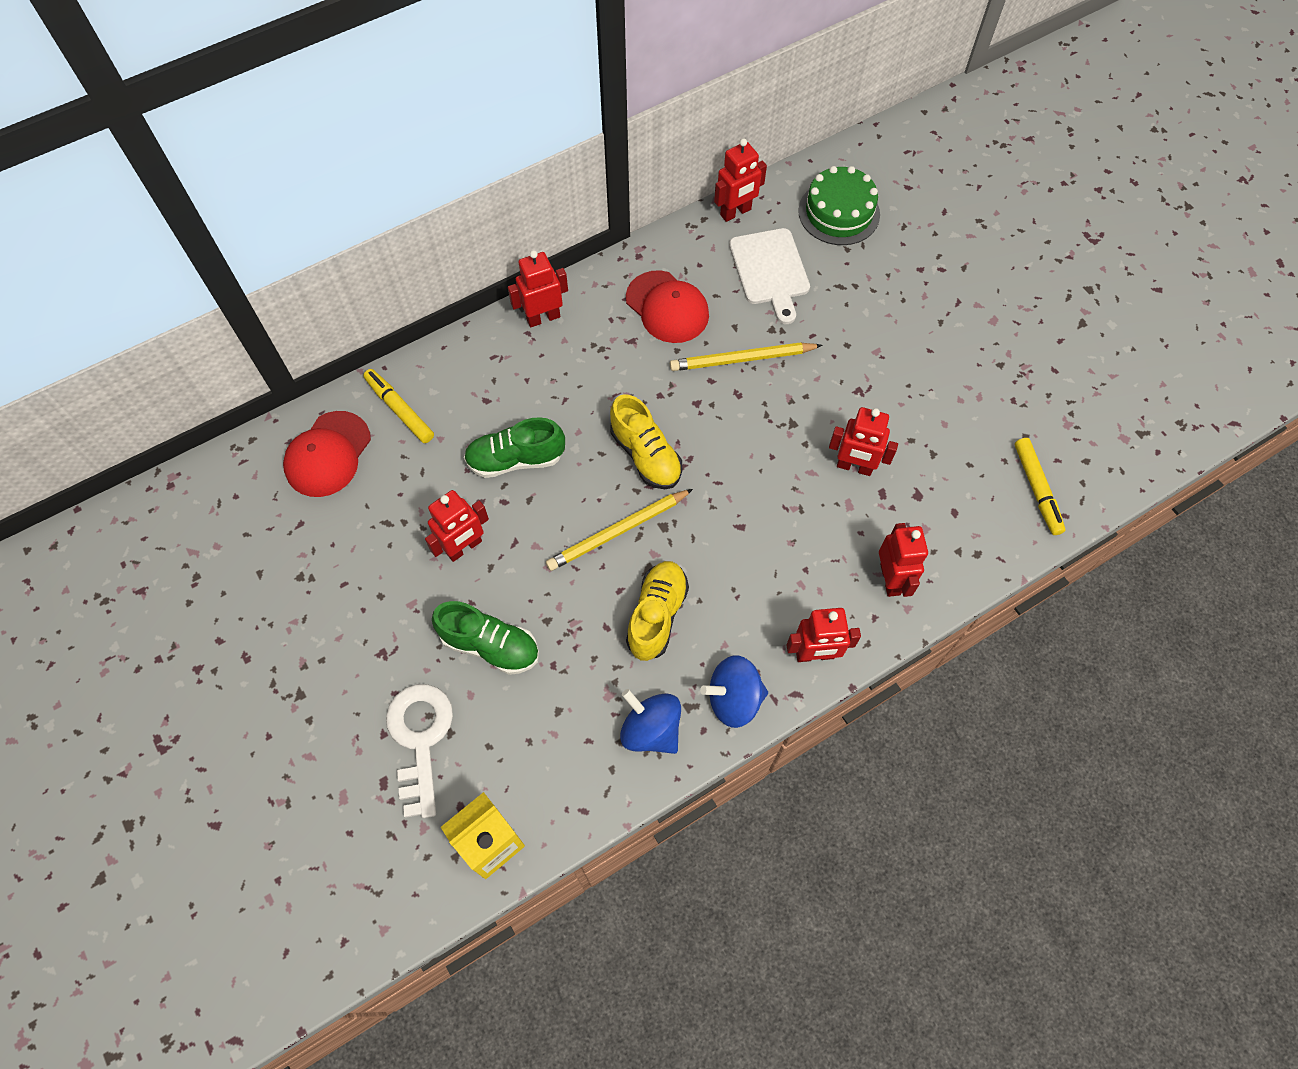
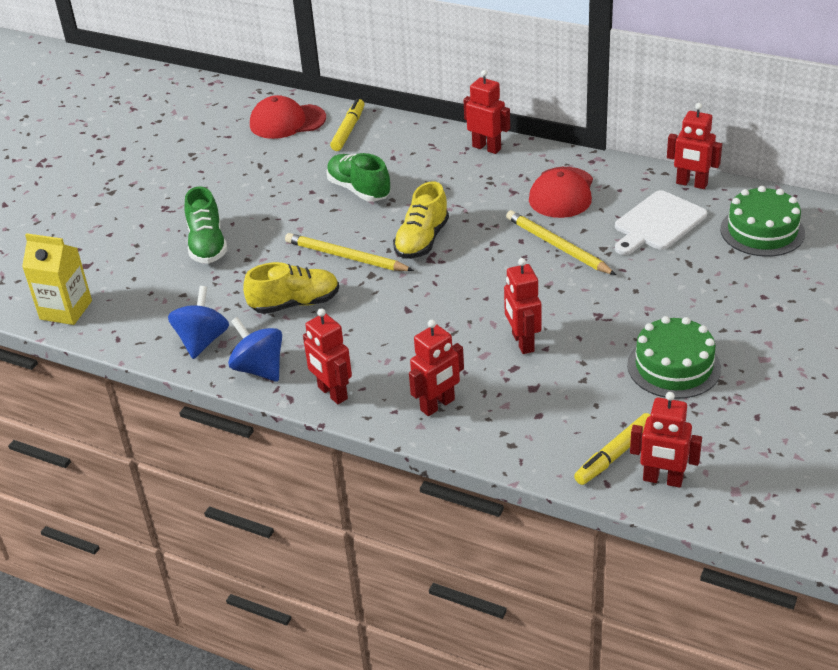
camera: 60 degrees right, 25 degrees down
(420, 739) = (117, 249): white key -> none
(464, 547) = (270, 201): red robot -> red robot (662, 480)
(961, 383) = (673, 366): none -> green cake

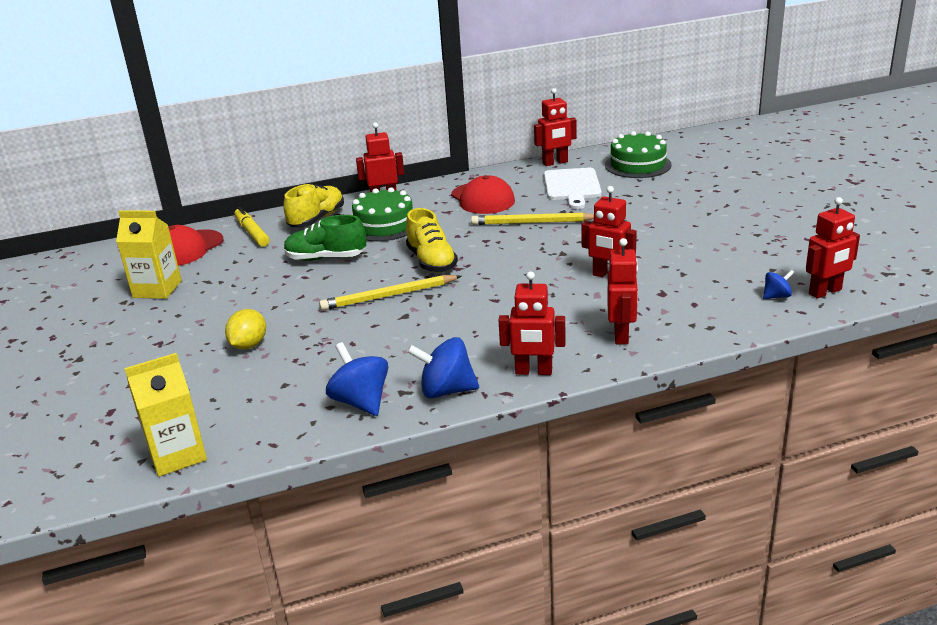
camera: 45 degrees left, 10 degrees down
(207, 245) = (249, 345): green shoe -> yellow lemon
(223, 154) = (157, 289): none -> yellow carton
(295, 303) = (399, 340): yellow shoe -> yellow shoe (317, 219)
(614, 455) = (776, 296): yellow marker -> blue spinning top
(673, 366) = (719, 241): green cake -> green cake (384, 225)

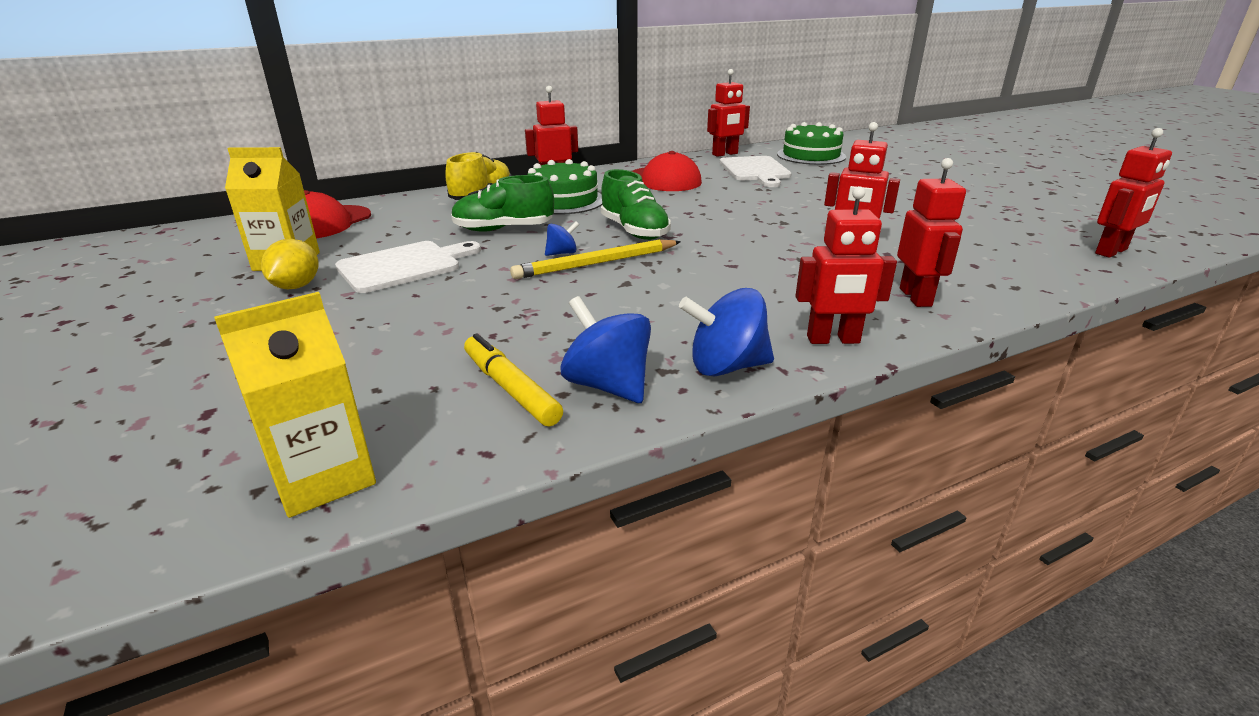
camera: 10 degrees left, 0 degrees up
(243, 295) = (404, 266): none -> white cutting board
(249, 345) = (422, 319): yellow lemon -> yellow lemon (296, 286)
(252, 232) = (406, 208): yellow marker -> yellow marker (511, 389)
(431, 261) = (634, 231): yellow shoe -> green shoe
(533, 222) = (732, 197): yellow pencil -> none
(776, 296) = (1062, 256): blue spinning top -> blue spinning top (562, 253)

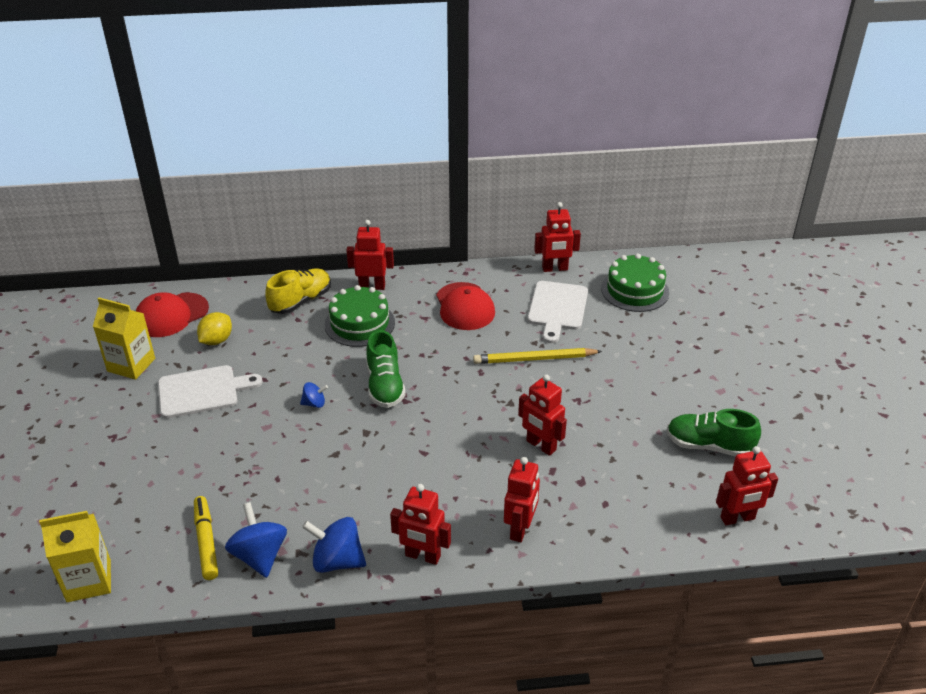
camera: 20 degrees right, 10 degrees up
(296, 286) = (128, 398): yellow lemon -> yellow lemon (216, 340)
(503, 229) = (291, 358): green shoe -> green shoe (709, 446)
(596, 263) = (330, 423): yellow pencil -> yellow pencil (535, 359)

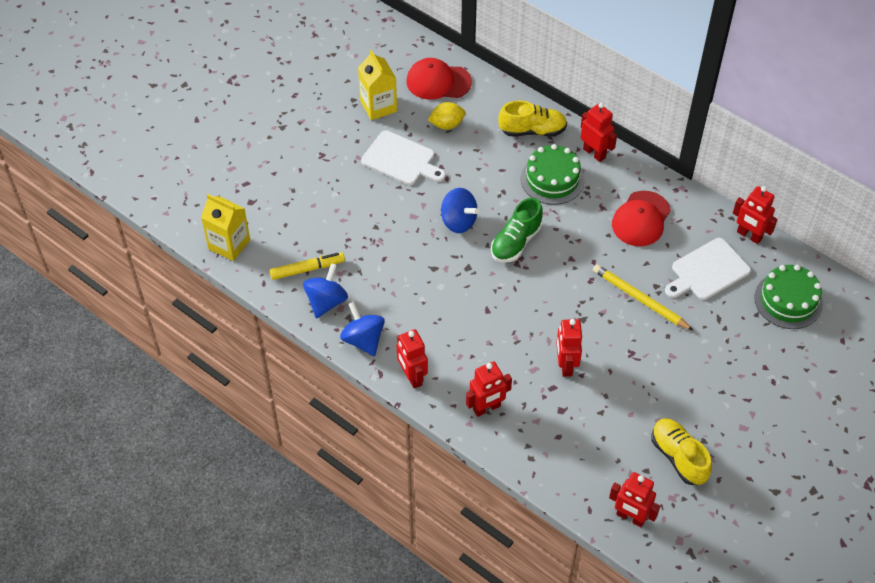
camera: 45 degrees right, 15 degrees up
(206, 542) = (307, 269): yellow marker -> yellow marker turned 45 degrees clockwise
(314, 403) = (458, 221): blue spinning top -> blue spinning top, size x1.84
(709, 446) = (678, 457): green shoe -> yellow shoe

